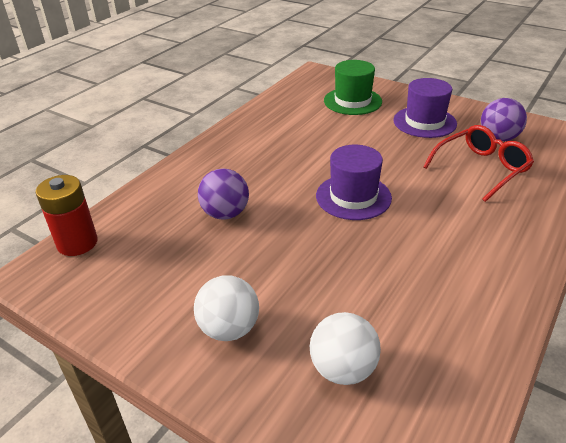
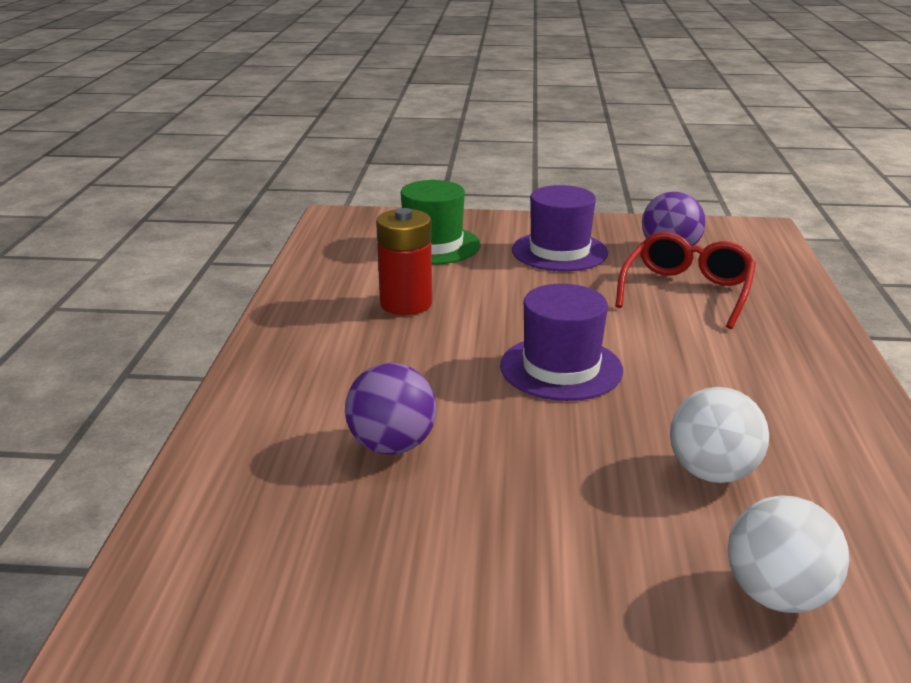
camera: 30 degrees left, 10 degrees down
(77, 243) = (159, 576): red battery -> red battery (406, 304)
(229, 329) = (567, 608): white ball -> white ball (712, 473)

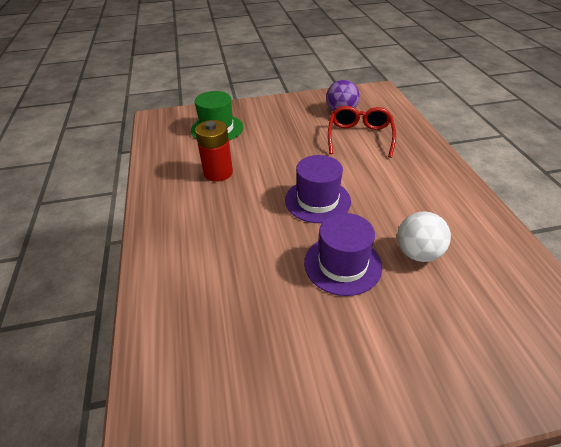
camera: 15 degrees left, 15 degrees up
(392, 446) = (249, 274): purple ball -> none
(559, 251) = (286, 121): purple hat -> purple hat (342, 264)
(777, 595) = (478, 324): white ball -> none

